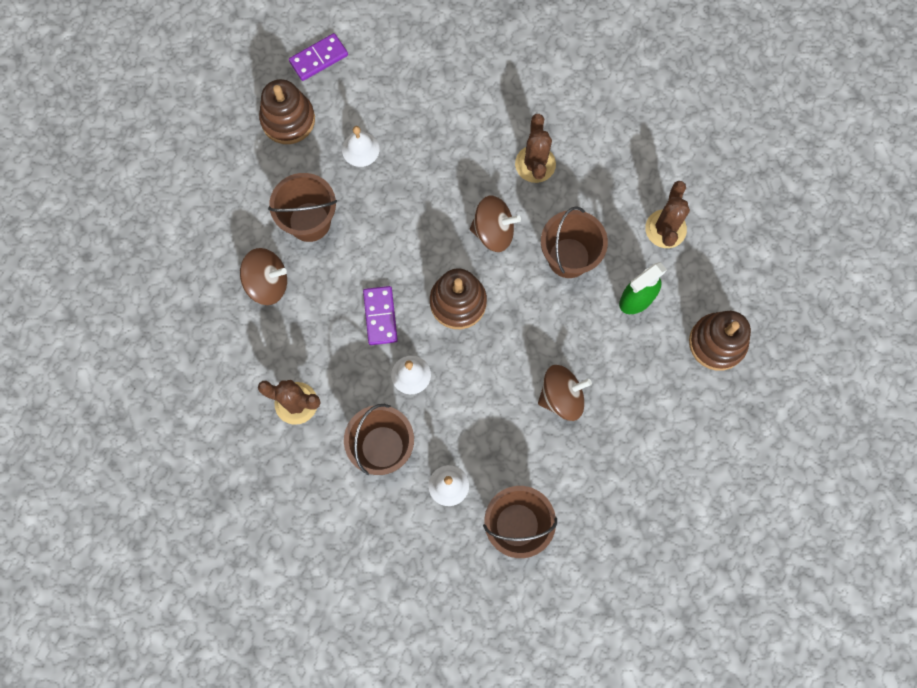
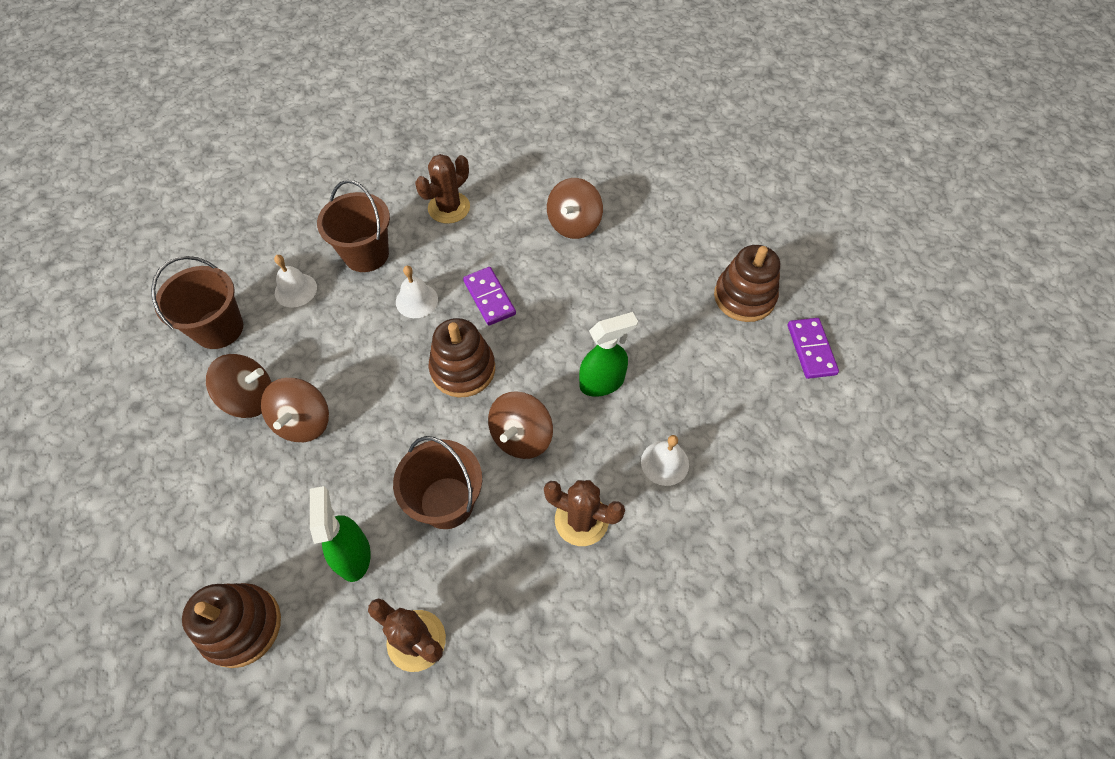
camera: 115 degrees right, 15 degrees down
(309, 222) = (620, 276): brown bucket -> none
(360, 149) = (682, 348): white bell -> white bell (665, 463)
(380, 316) = (489, 297): purple domino -> purple domino turned 45 degrees clockwise
(420, 194) = (602, 382): none -> green spray bottle
(563, 452) = (250, 398): none -> brown spinning top

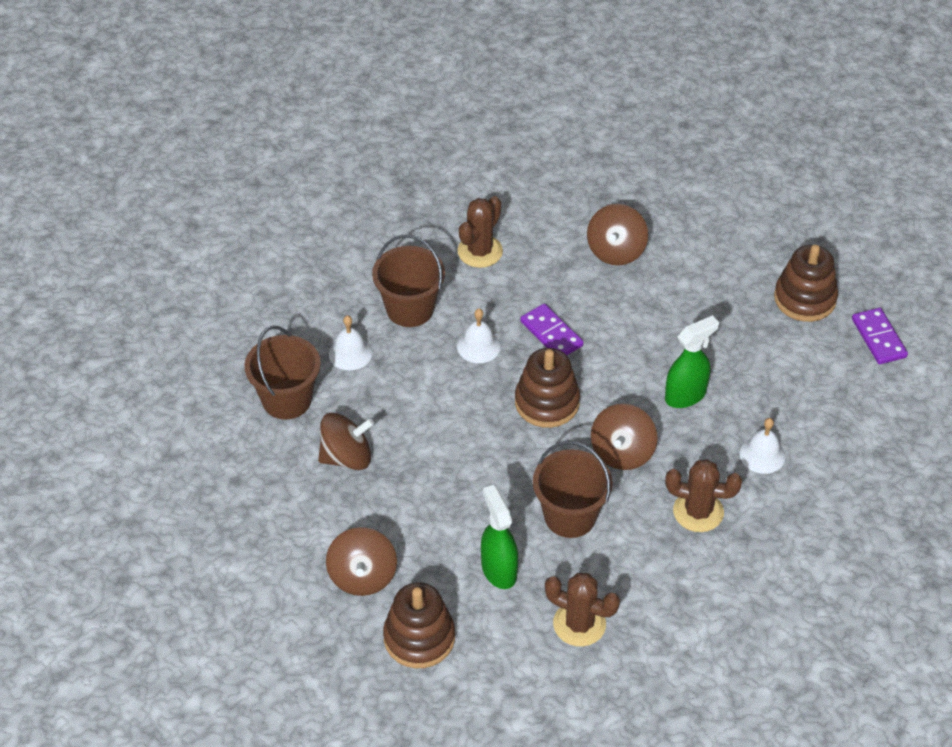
camera: 10 degrees left, 10 degrees down
(303, 422) = (408, 470): brown spinning top -> brown spinning top (362, 576)

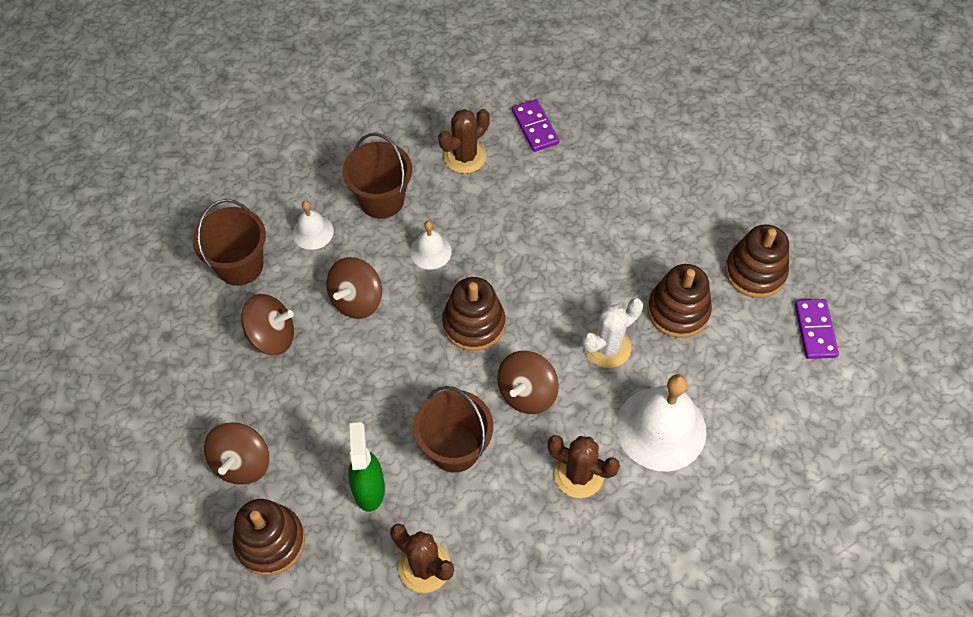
camera: 15 degrees right, 10 degrees up
(551, 333) = (502, 254): purple domino -> purple domino (535, 127)
(616, 251) = (590, 183): brown spinning top -> brown spinning top (356, 300)
(686, 395) = (607, 347): green spray bottle -> white cactus
(743, 348) = (678, 311): none -> brown stacking toy
(762, 455) = (661, 428): white bell -> white bell, size x1.98

